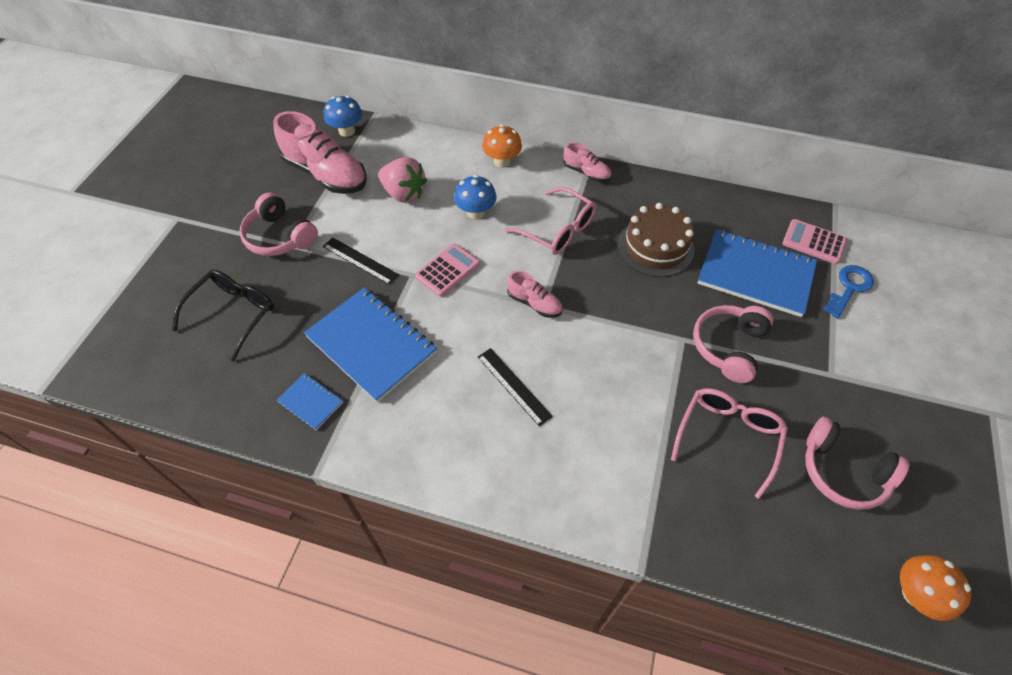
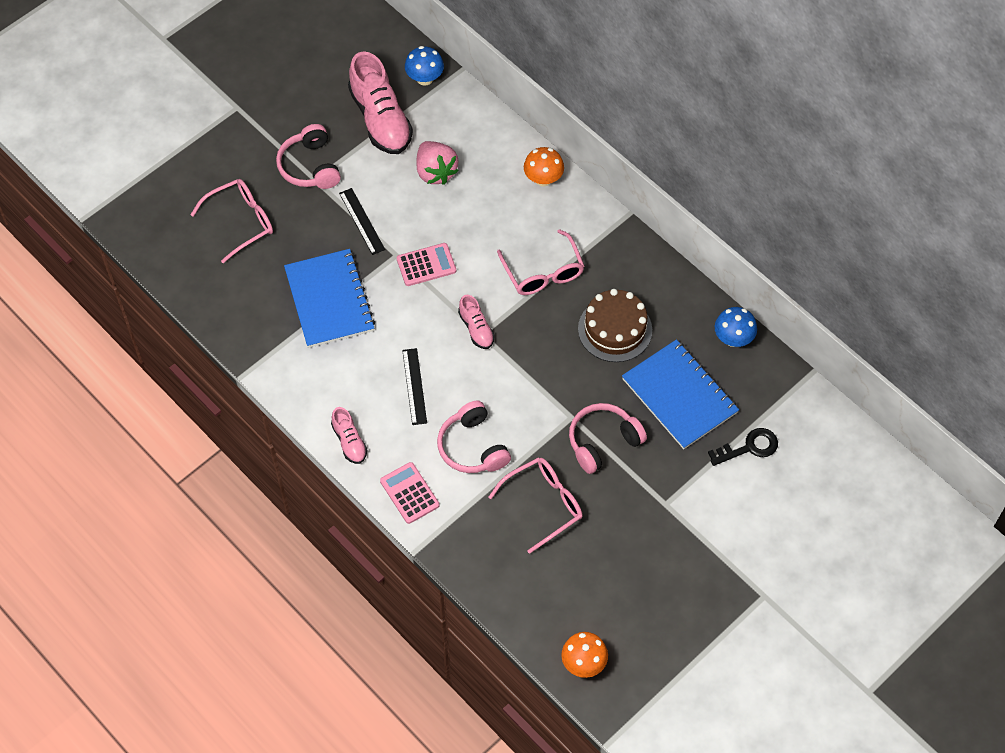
camera: 30 degrees right, 5 degrees up
(233, 314) = (240, 222): black glasses -> pink glasses
(310, 402) = (262, 323): blue notebook -> none
(476, 212) = (485, 221): blue mushroom -> blue mushroom (733, 338)
(586, 173) = (611, 227): pink shoe -> pink shoe (349, 441)
(813, 242) = (758, 394): pink calculator -> pink calculator (409, 493)
(843, 471) = (607, 570): pink headphones -> pink headphones (473, 447)
(849, 288) = (749, 447): blue key -> black key

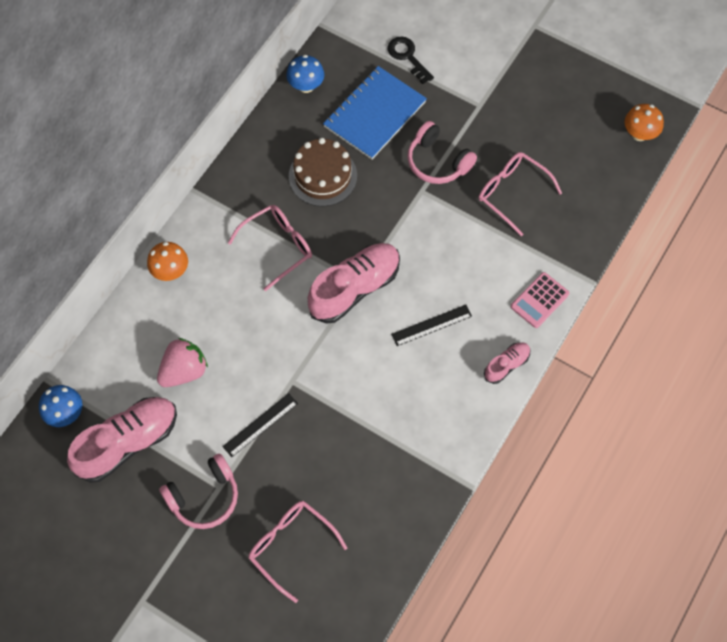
camera: 105 degrees left, 5 degrees up
(329, 300) = (360, 428): blue notebook -> none
(426, 265) = (296, 350): pink calculator -> none
(473, 447) = (476, 261): pink headphones -> none
(476, 329) = (355, 288): pink shoe -> pink shoe, size x2.00

